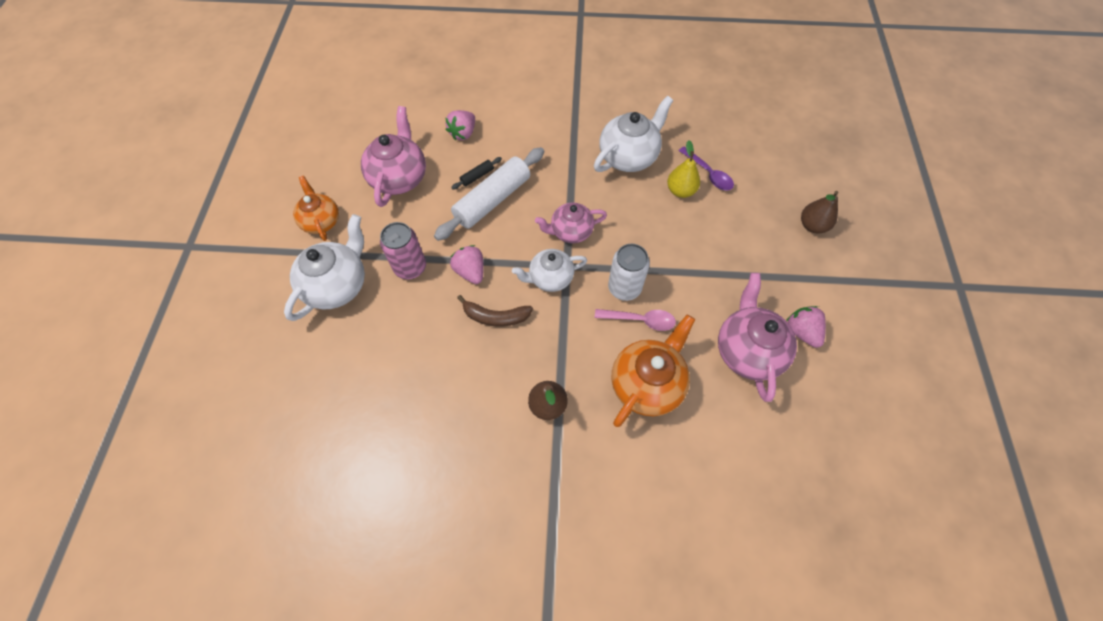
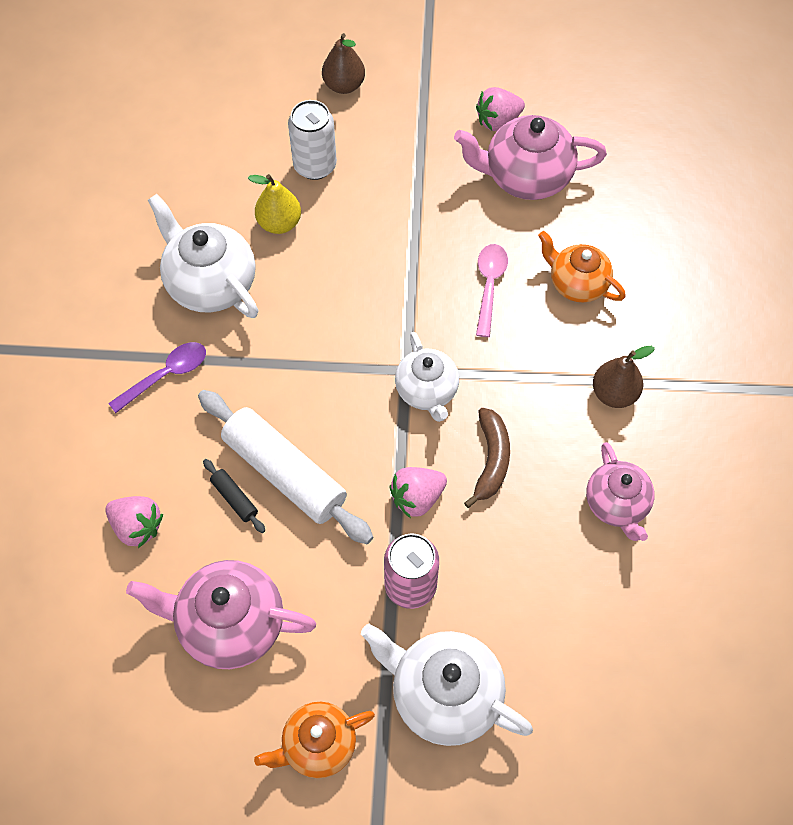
camera: 90 degrees left, 0 degrees up
(570, 231) = (347, 364): pink teapot -> pink teapot (616, 504)
(624, 288) = (441, 301): white can -> white can (315, 166)
(647, 384) = (577, 284): orange teapot -> orange teapot, size x0.66
(708, 174) = (250, 187): purple spoon -> purple spoon (166, 375)

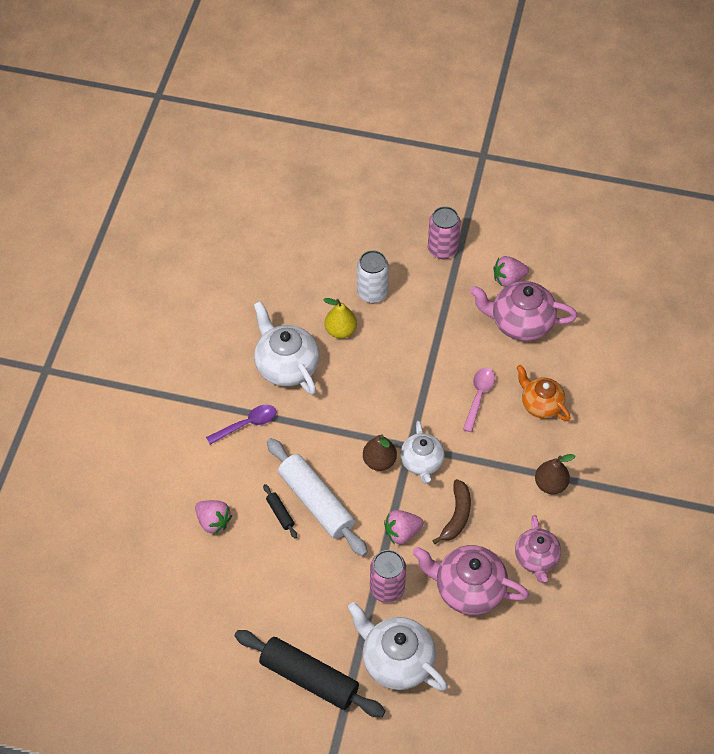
camera: 10 degrees right, 5 degrees down
(230, 624) = (264, 593): pink teapot -> pink teapot (468, 589)
(318, 745) = (309, 678): orange teapot -> black rolling pin
(344, 85) = (403, 237): brown pear -> brown pear (379, 461)
(401, 94) = (442, 249): none -> pink can

